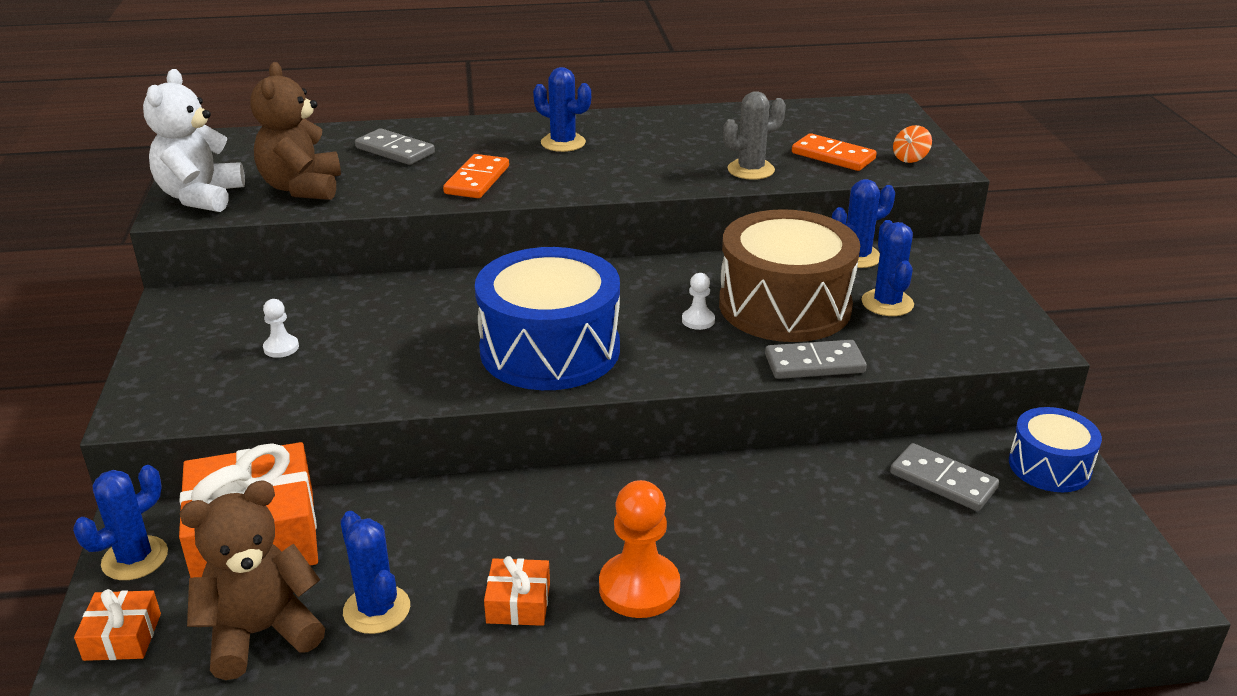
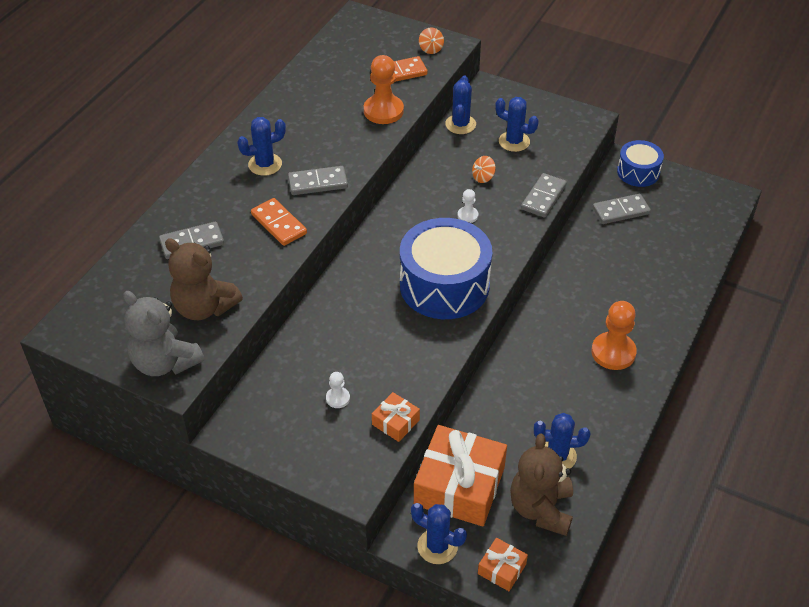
camera: 55 degrees left, 15 degrees up
(135, 558) = (437, 546): blue cactus -> blue cactus turned 45 degrees counterclockwise
(201, 197) = (165, 362): white teddy bear -> grey teddy bear
(518, 603) = (592, 400): orange gift -> orange gift (395, 422)
(572, 177) = (318, 183): none -> grey domino
(751, 170) = (383, 111): grey cactus -> orange pawn
(784, 306) = (483, 177): brown drum -> orange spinning top

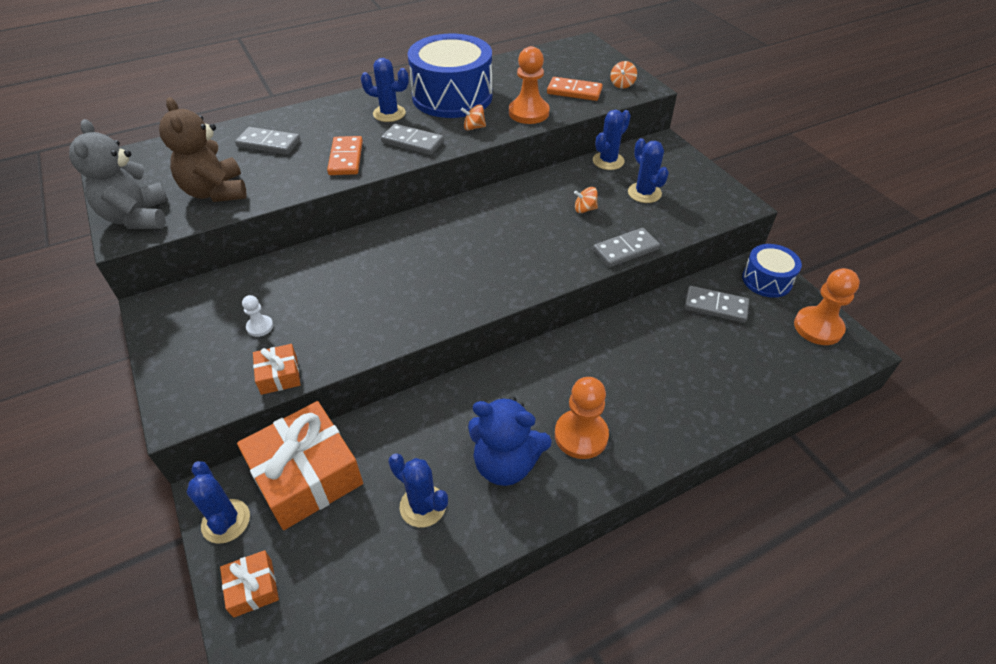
camera: 35 degrees right, 0 degrees up
(353, 146) = (474, 127): none -> orange spinning top
(444, 285) = (453, 280): blue drum -> blue drum (452, 96)
(467, 215) = (537, 233): white pawn -> none
(541, 509) = (352, 550): brown teddy bear -> none
(583, 398) = (506, 463): none -> blue teddy bear
(697, 193) = (818, 327): none -> orange pawn

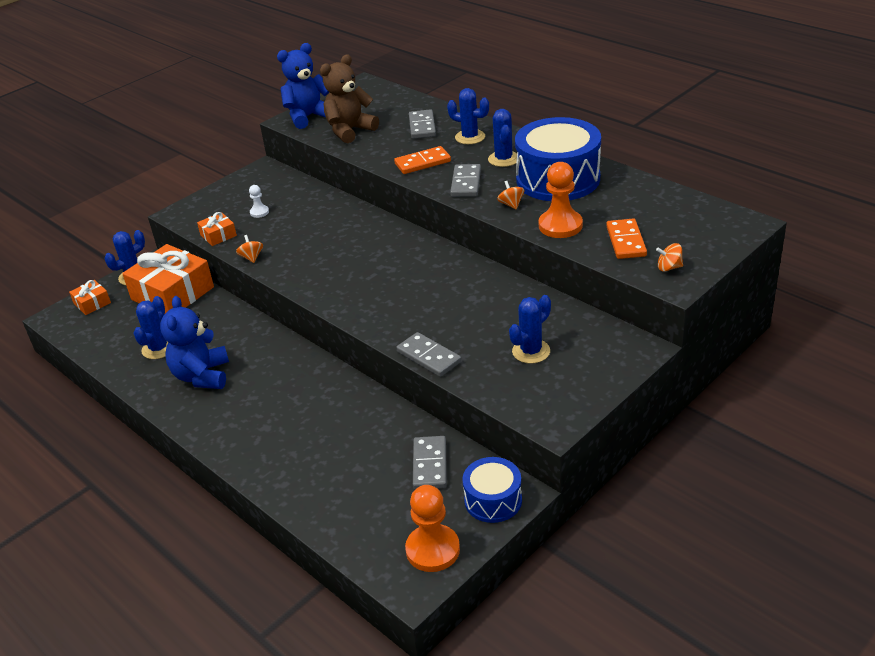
camera: 75 degrees right, 10 degrees down
(137, 217) = (308, 117): grey teddy bear -> blue teddy bear
(581, 435) = (238, 408): orange pawn -> none
(584, 209) = (479, 319): orange spinning top -> orange spinning top (251, 257)
(608, 161) = (574, 316): blue cactus -> blue cactus (470, 137)

